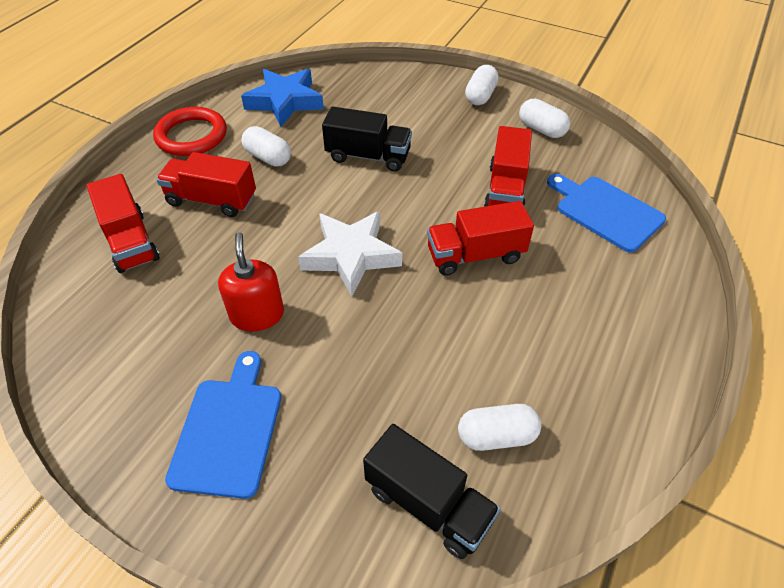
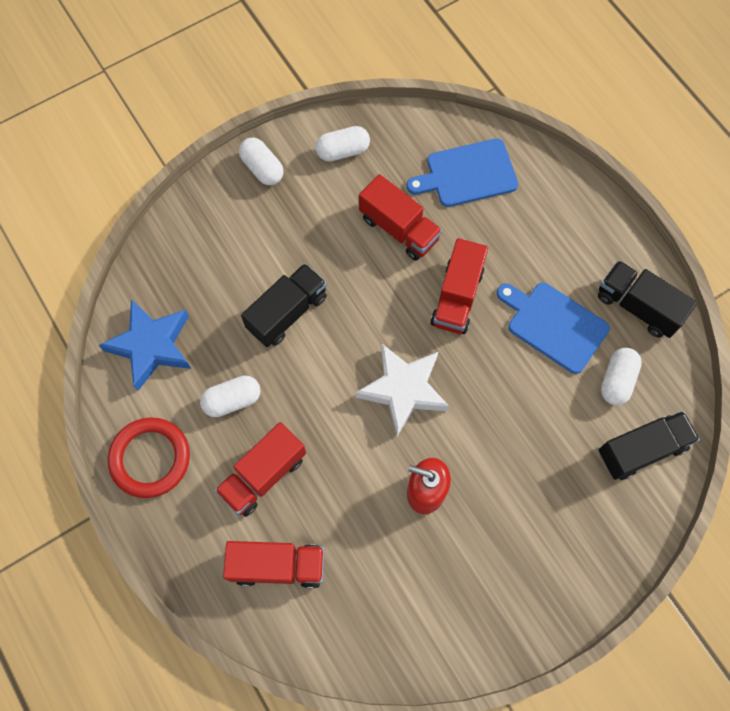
camera: 60 degrees left, 20 degrees up
(228, 431) = (524, 554): blue cutting board -> blue cutting board (554, 325)
(605, 418) = (637, 306): none -> black truck

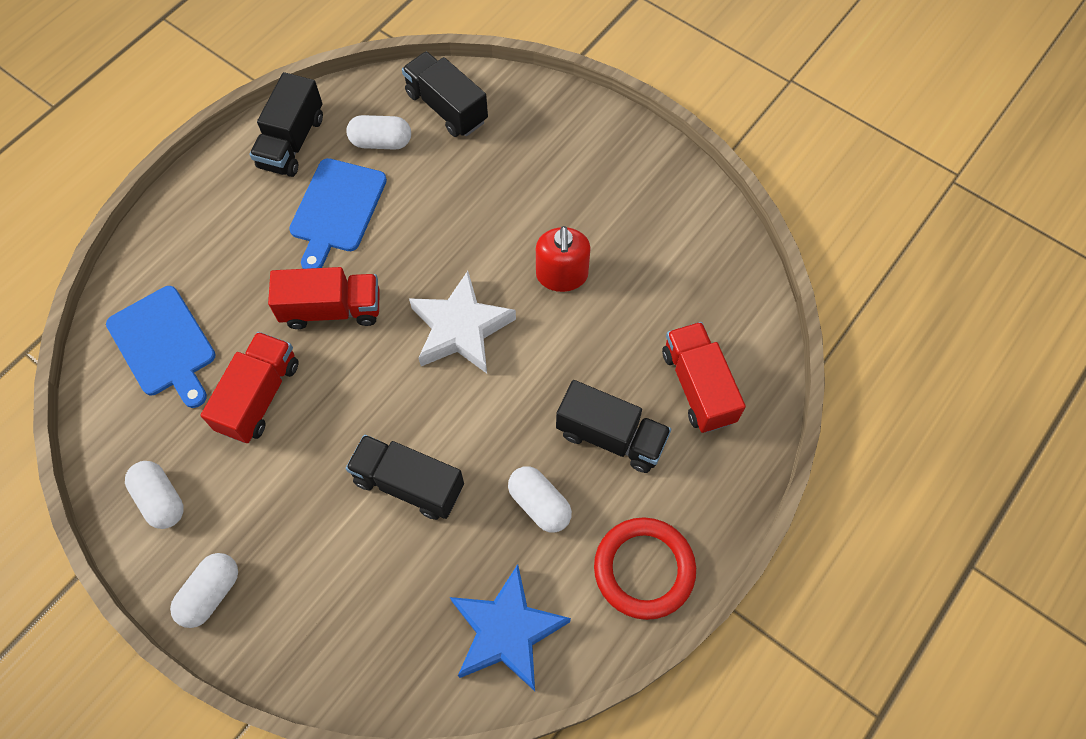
camera: 110 degrees left, 5 degrees down
(263, 475) = (611, 436): red truck -> black truck

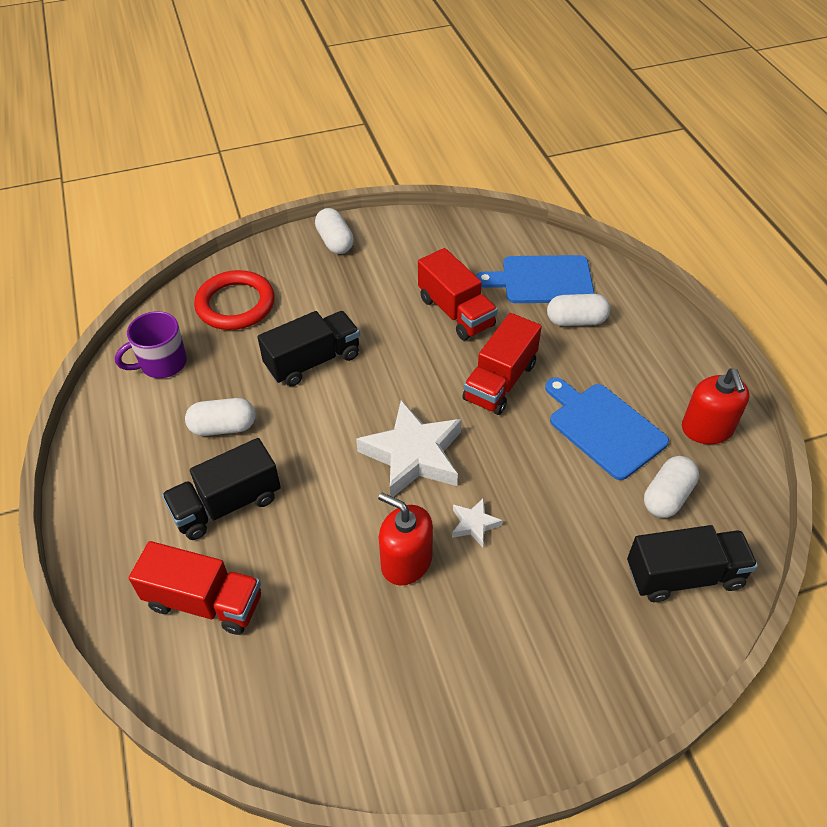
camera: 125 degrees right, 15 degrees down
(161, 499) = (419, 241): white capsule -> white capsule (576, 321)
(292, 142) = (707, 429): black truck -> red soap dispenser
(496, 249) = (474, 524): none -> white star
(507, 631) = (162, 363): blue star -> purple mug
(644, 569) = (113, 463): red ring -> red ring (235, 304)

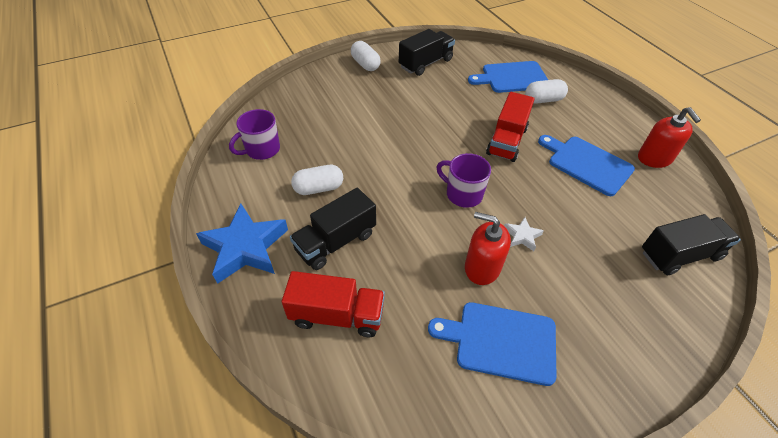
camera: 10 degrees left, 0 degrees up
(112, 500) = (245, 248): none -> blue star
(235, 304) = (306, 107): red ring -> none
(313, 361) = (372, 139): black truck -> black truck (425, 63)
(399, 661) = (501, 341): none -> blue cutting board
(413, 455) = (463, 194): white star -> purple mug
(456, 312) = (461, 101): red truck -> none
(667, 496) = (646, 203): white capsule -> none

